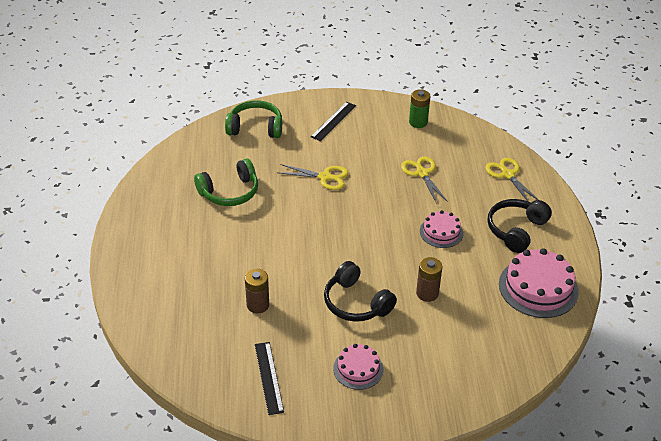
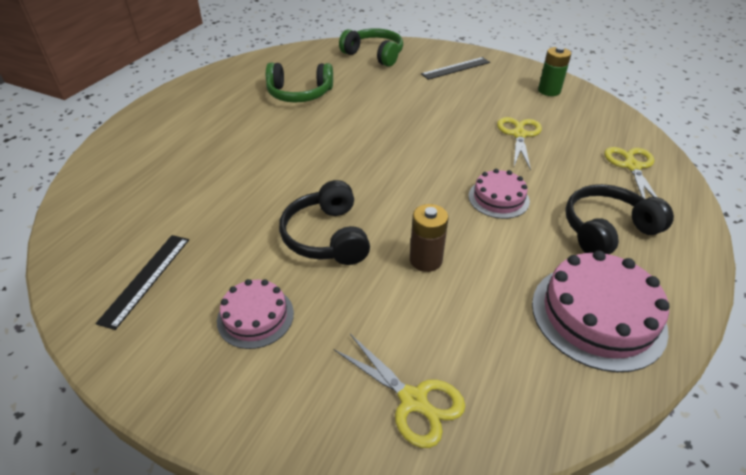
camera: 30 degrees right, 0 degrees up
(258, 305) = (219, 197): brown battery -> none
(325, 177) = (405, 108): yellow scissors -> yellow scissors (413, 400)

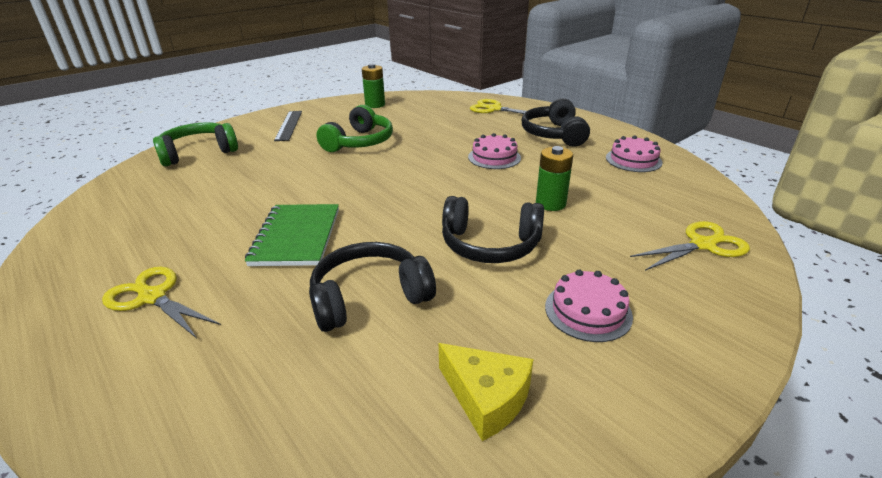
camera: 65 degrees left, 10 degrees down
(146, 279) = (486, 398): black ruler -> yellow cheese
(231, 196) = (369, 297): none -> black headphones
(287, 140) = (296, 237): none -> green notebook
(299, 94) = (208, 211): green headphones -> green headphones (359, 142)
(425, 260) = (550, 203): brown battery -> green battery
(519, 135) = (421, 129): yellow scissors -> yellow scissors (152, 297)
(598, 315) = (633, 160): pink cake -> pink cake, size x0.59

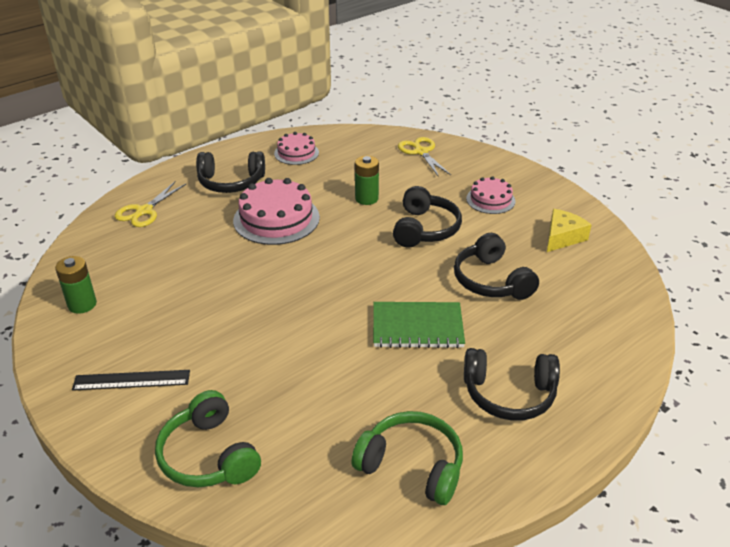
camera: 90 degrees left, 5 degrees up
(152, 297) = (509, 394): yellow scissors -> black headphones
(359, 142) = (214, 308): green headphones -> green headphones (412, 466)
(494, 157) = (276, 219): pink cake -> pink cake, size x1.71

